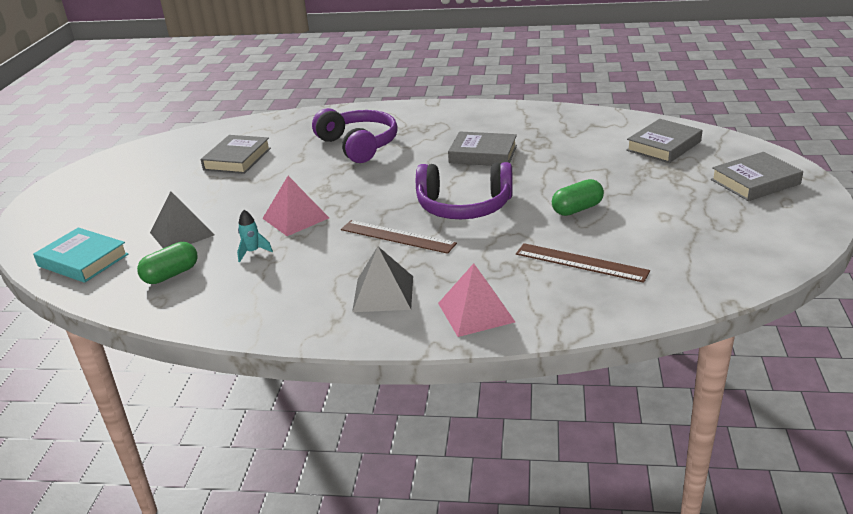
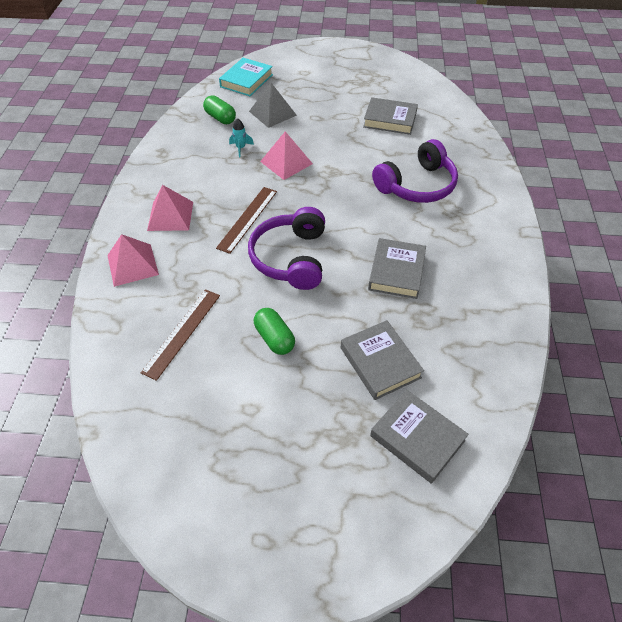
camera: 85 degrees right, 20 degrees up
(383, 293) = (170, 216): grey pyramid -> pink pyramid
(755, 182) = (315, 519): grey book -> grey book (380, 362)

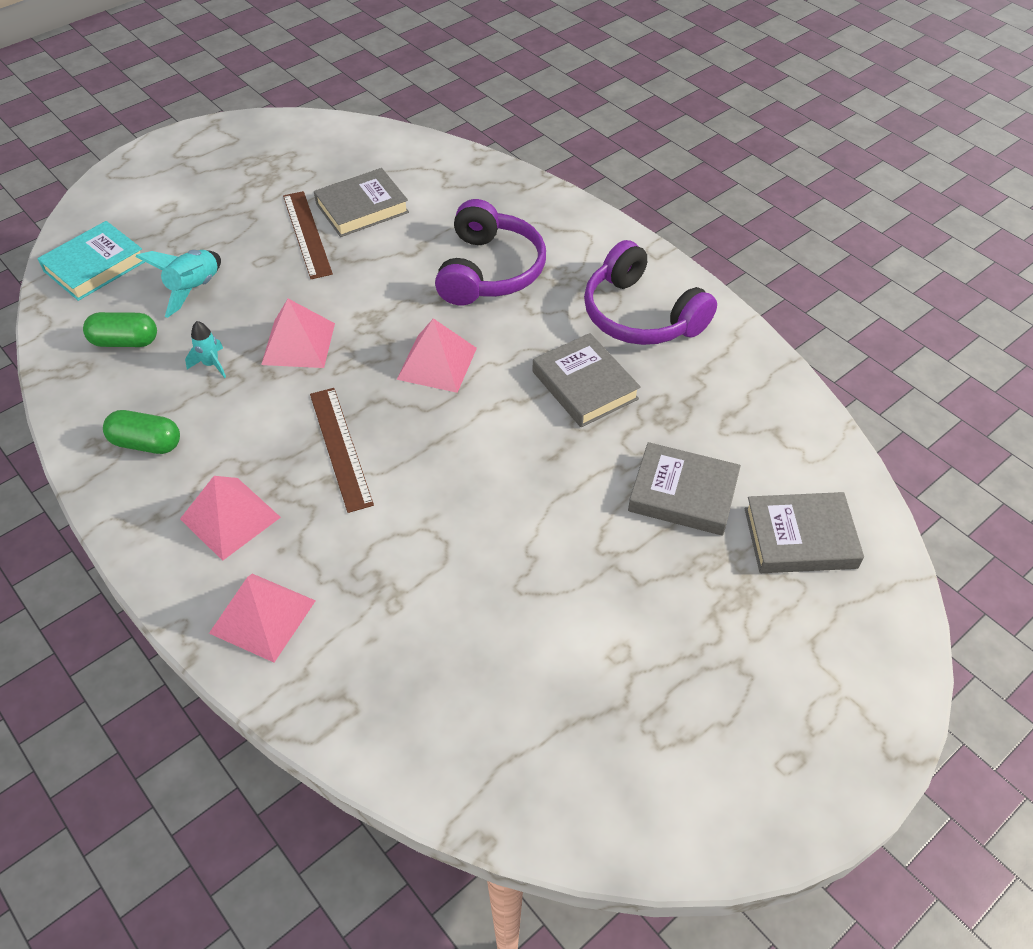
camera: 45 degrees left, 0 degrees up
(182, 332) = (438, 640): brown ruler -> brown ruler (307, 234)
(246, 80) = (95, 266): turquoise book -> turquoise book turned 60 degrees clockwise
(272, 113) = (194, 289): grey pyramid -> turquoise rocket
(274, 338) = (550, 558): green capsule -> green capsule (146, 443)
(291, 258) = (453, 455): purple headphones -> purple headphones (640, 315)
(336, 211) = (437, 363): none -> pink pyramid

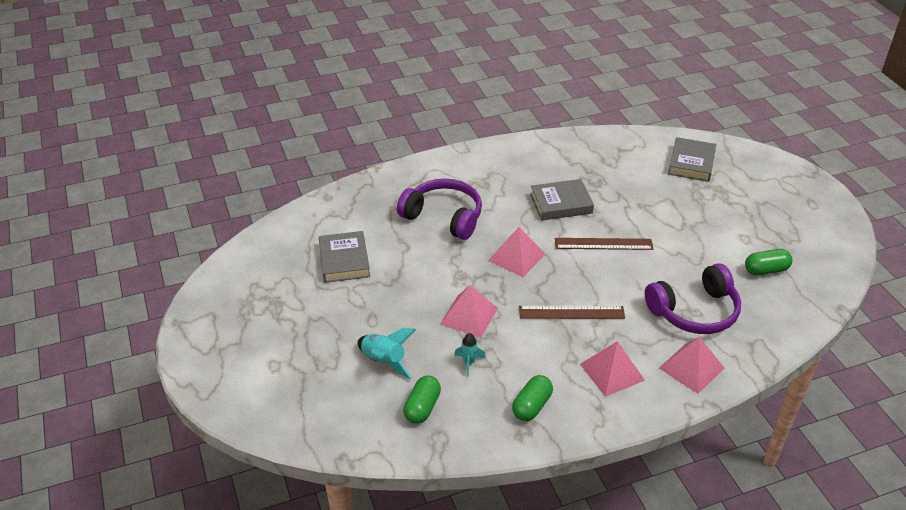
camera: 70 degrees left, 10 degrees down
(95, 266) = (322, 418): turquoise book -> none
(307, 234) = (356, 293): brown ruler -> brown ruler (603, 244)
(543, 697) = (766, 270): none -> green capsule
(640, 315) = (514, 169): purple headphones -> purple headphones (694, 311)
(683, 494) = (652, 191): grey book -> none

